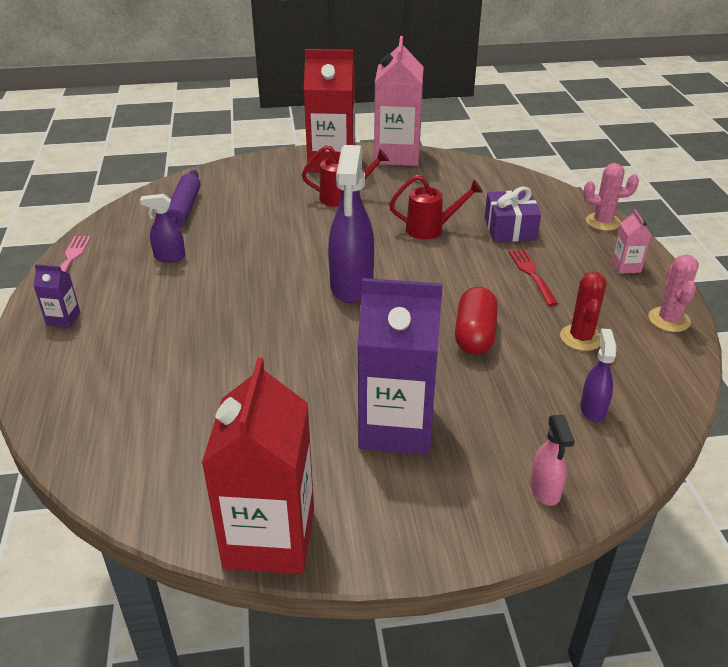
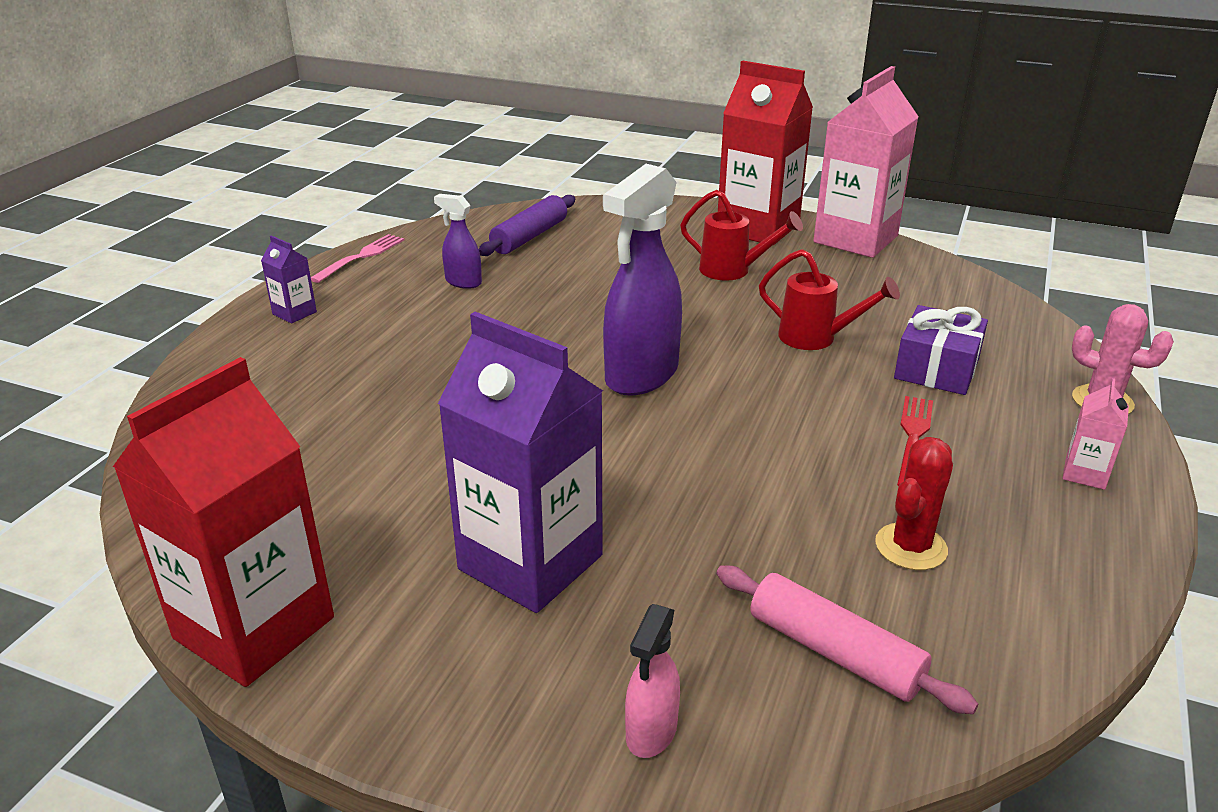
camera: 30 degrees right, 5 degrees down
(474, 335) = (749, 487): red capsule -> none
(592, 409) = (834, 652): purple spray bottle -> pink rolling pin
(669, 320) = (1092, 573): pink cactus -> none

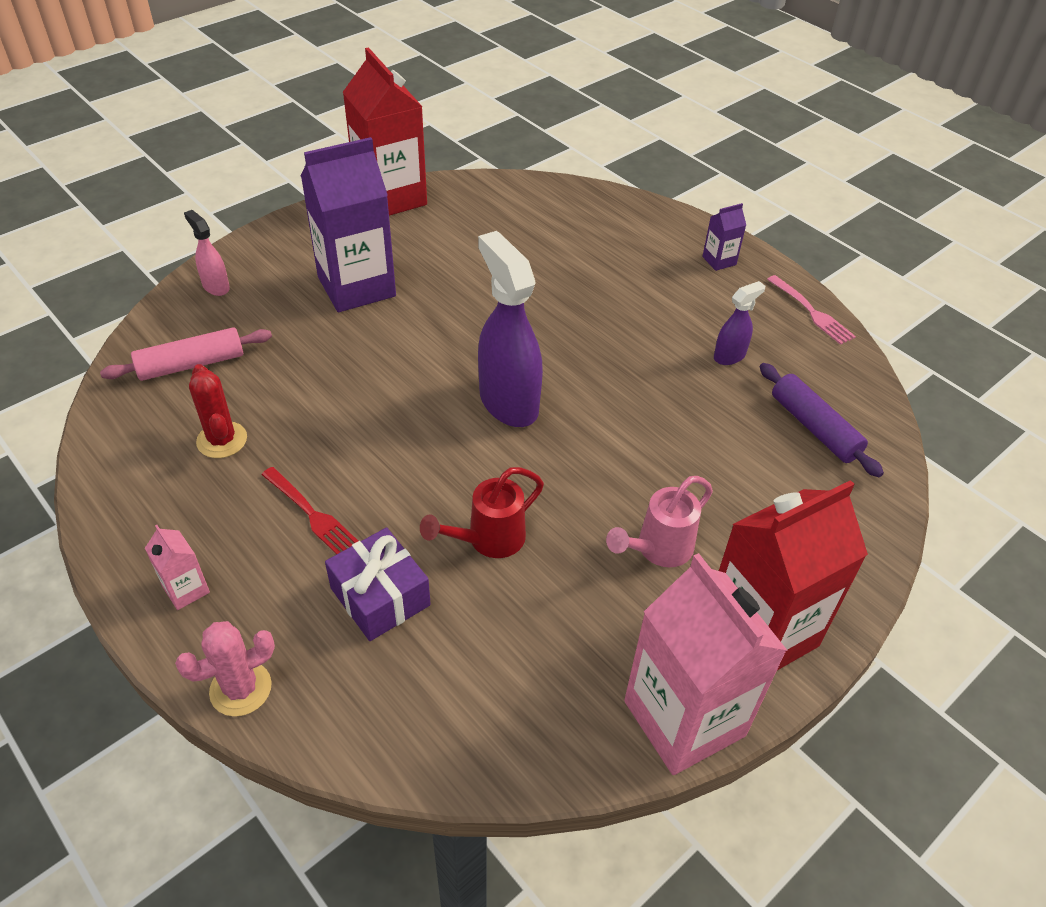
camera: 115 degrees right, 15 degrees up
(733, 271) = (657, 550): red watering can -> pink watering can

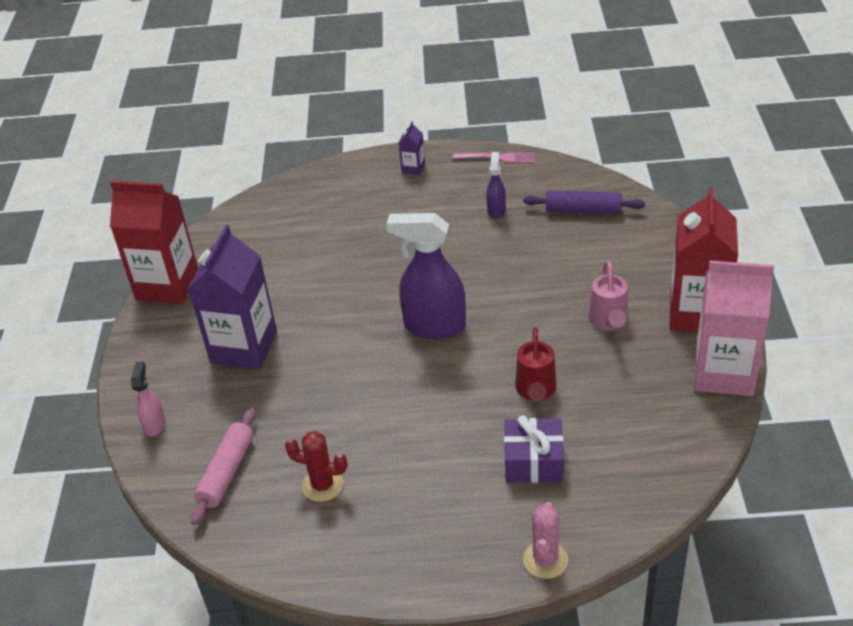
camera: 45 degrees left, 5 degrees down
(186, 589) = (441, 557): pink carton -> none
(216, 286) = (154, 424): pink spray bottle -> pink spray bottle turned 90 degrees clockwise
(311, 513) = (435, 466): red fork -> none

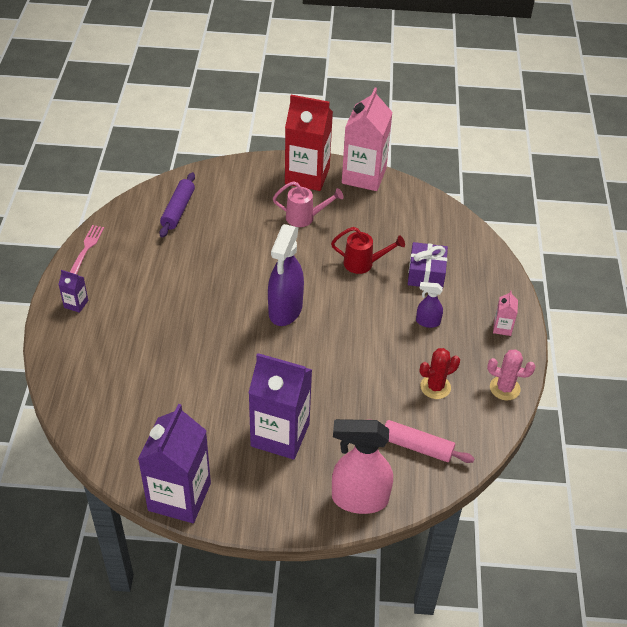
camera: 90 degrees left, 5 degrees up
(154, 424) = (359, 499): pink spray bottle -> pink spray bottle, size x2.01
(167, 285) = (179, 497): red carton -> purple carton
(322, 485) = (435, 387): red cactus -> red cactus turned 45 degrees clockwise
(442, 560) = (502, 328): none -> pink carton
(496, 211) = (158, 258): purple spray bottle -> purple spray bottle (427, 322)
(545, 560) = (504, 279): pink cactus -> pink cactus (504, 388)

